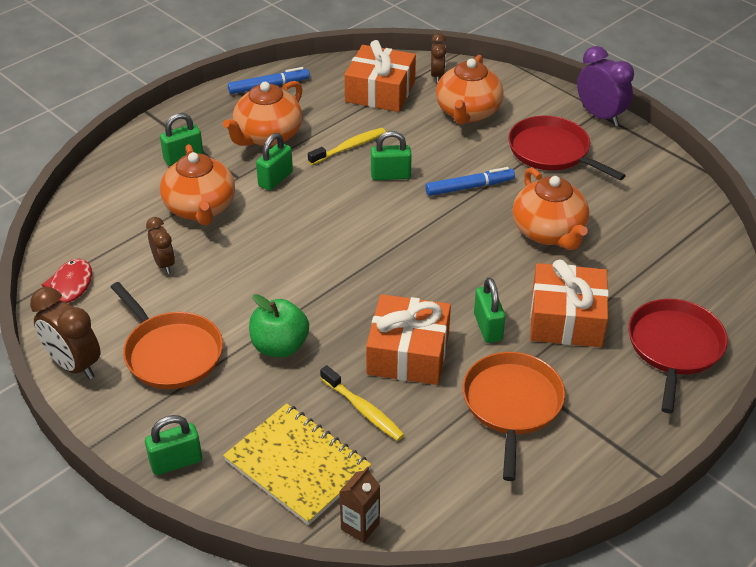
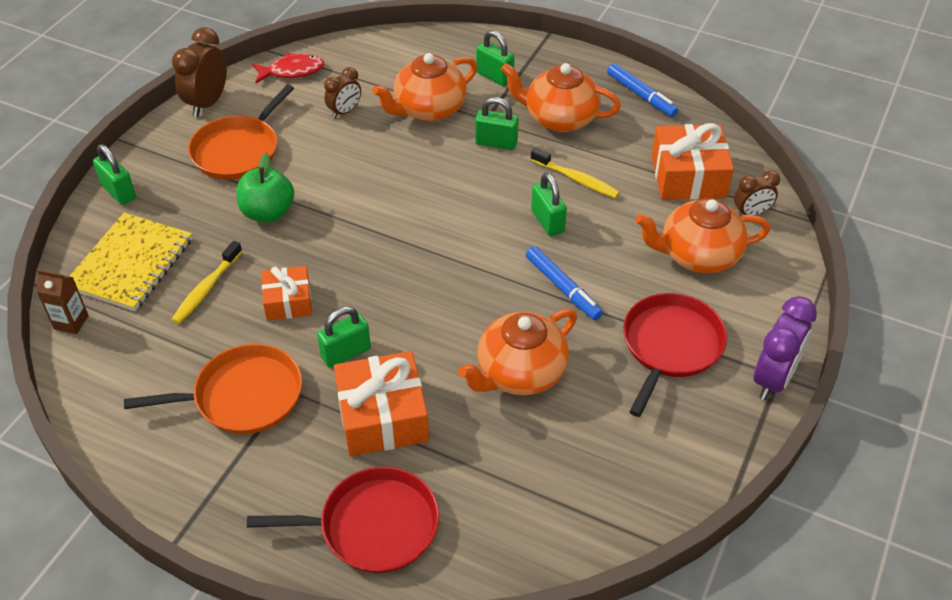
camera: 70 degrees right, 5 degrees up
(408, 353) = (288, 301): orange gift -> orange gift, size x0.61

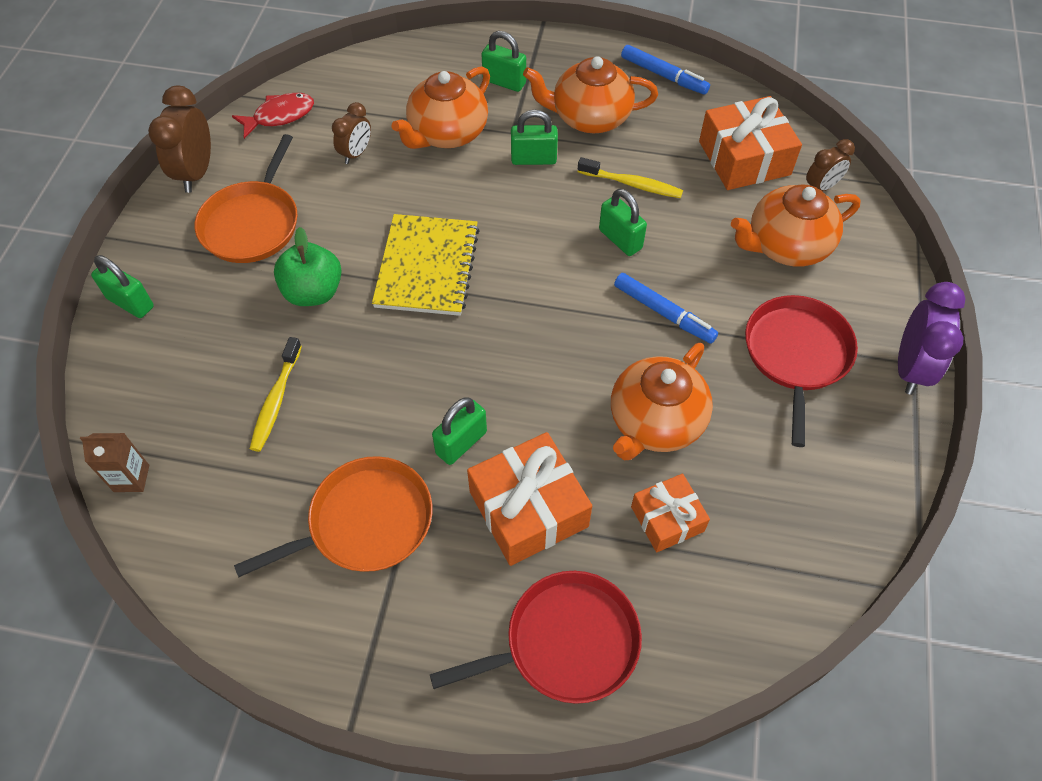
camera: 15 degrees left, 10 degrees up
(130, 264) = (176, 389): yellow notebook -> yellow notebook (427, 267)
(288, 301) = (375, 395): orange gift -> orange gift (667, 519)

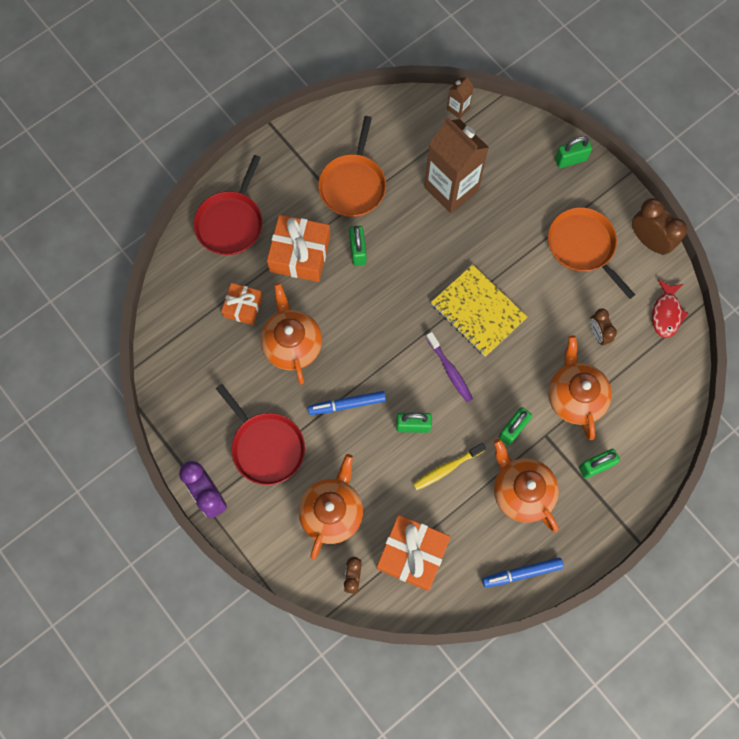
camera: 130 degrees right, 15 degrees up
(276, 401) = (451, 188): yellow toothbrush -> brown carton
(313, 292) = (507, 246): green apple -> none
(524, 247) = (450, 370): none -> purple toothbrush
(589, 117) = (521, 491): orange teapot -> orange teapot turned 75 degrees counterclockwise

